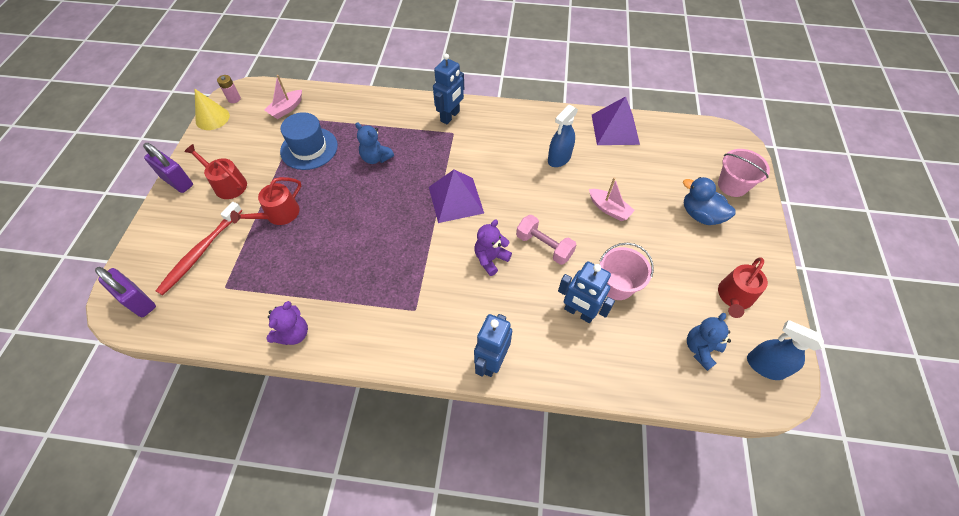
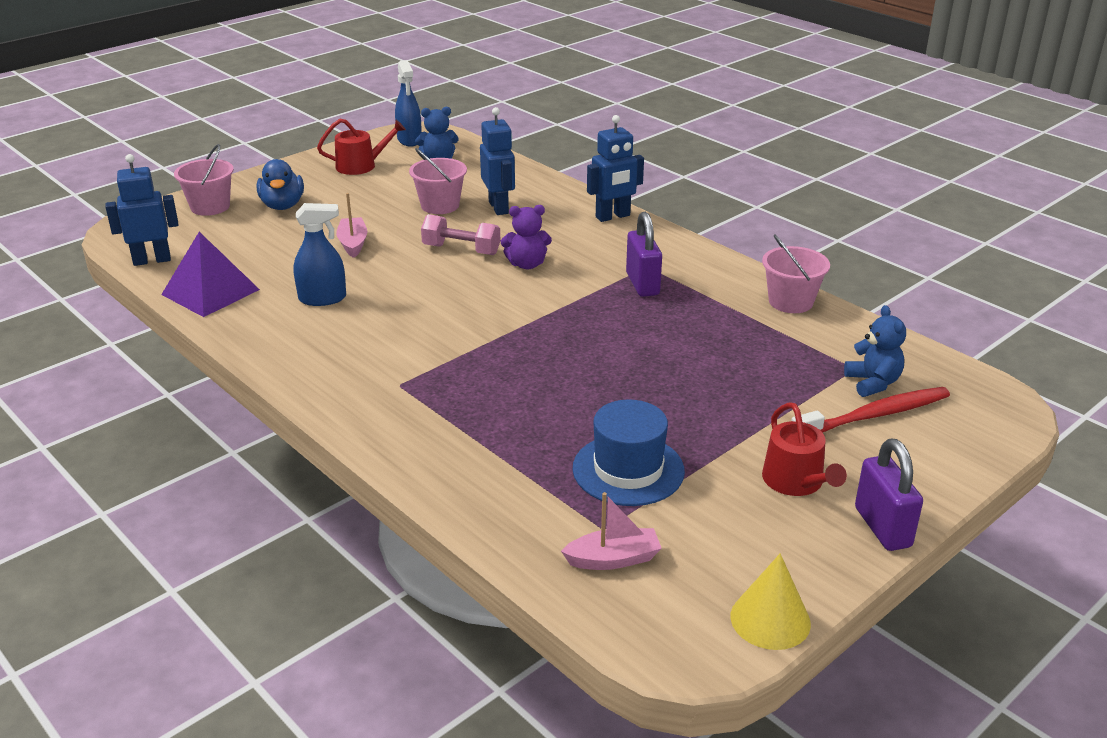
camera: 140 degrees left, 25 degrees down
(139, 301) = (977, 402): purple padlock -> purple padlock (642, 284)
(234, 99) = (703, 641): pink battery -> none
(278, 214) = (738, 407): red watering can -> none
(293, 333) = (790, 302): purple teddy bear -> pink bucket
(376, 158) = (541, 407): blue teddy bear -> blue teddy bear (873, 383)
(450, 116) = (372, 406): blue robot -> blue robot (152, 260)
(455, 199) = (496, 320): purple pyramid -> none
(544, 246) = (461, 250): pink dumbbell -> pink dumbbell turned 60 degrees counterclockwise

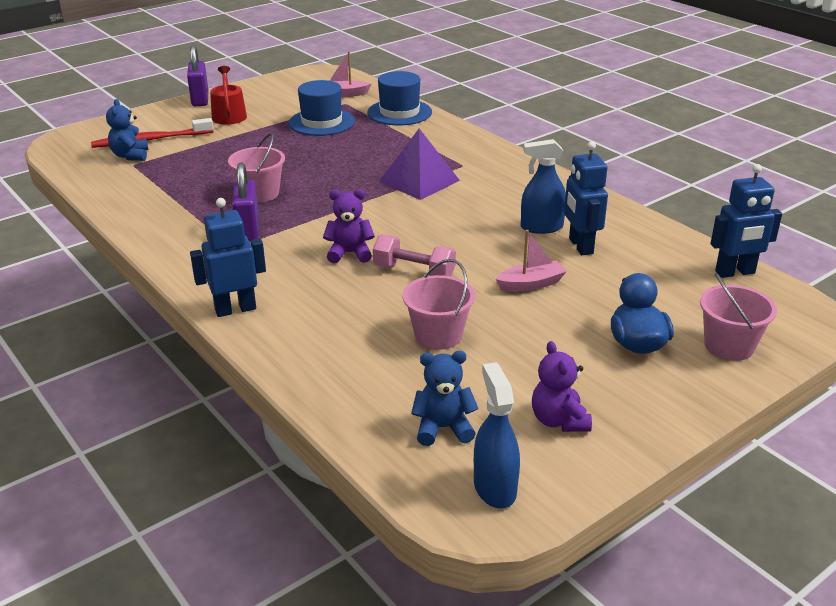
camera: 175 degrees left, 0 degrees up
(210, 292) = (649, 237): purple pyramid -> purple pyramid (419, 181)
(353, 243) = (531, 284): pink boat -> pink boat turned 105 degrees counterclockwise
(361, 166) = (559, 420): red watering can -> purple teddy bear
(499, 207) = (366, 329): blue robot -> blue robot (580, 246)
(499, 503) = (399, 112): none -> blue hat
(770, 619) = (281, 78): yellow cone -> none
(790, 302) = (130, 210): pink bucket -> pink bucket (260, 193)

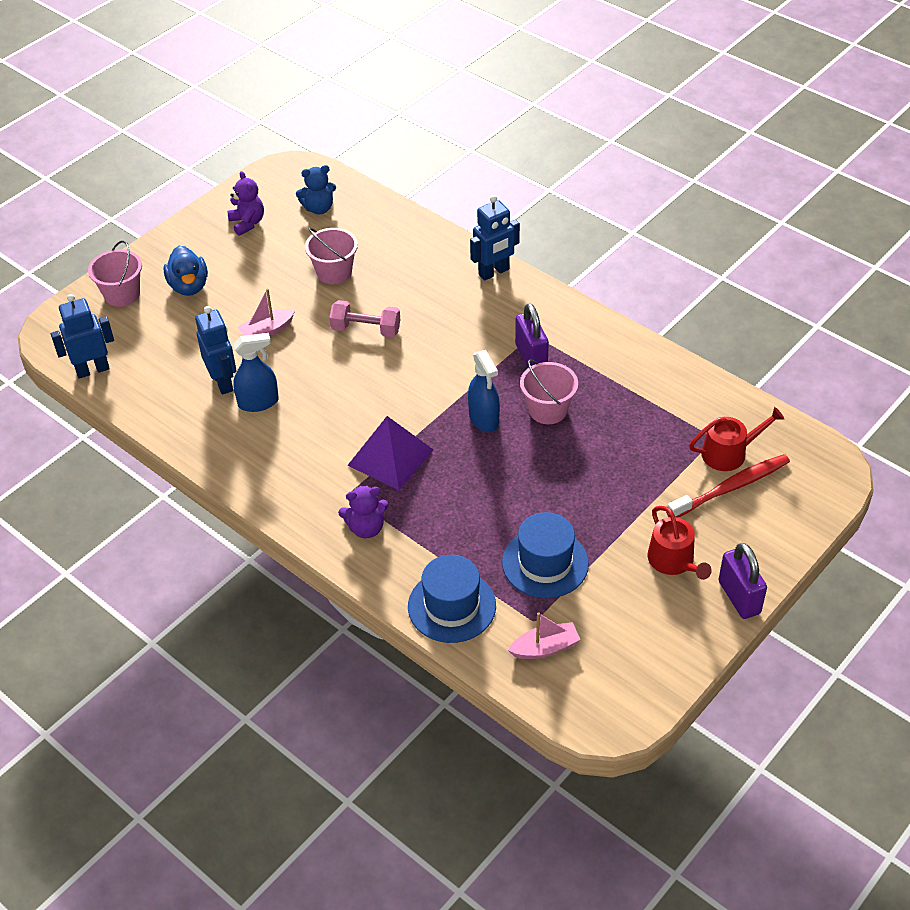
camera: 170 degrees right, 15 degrees up
(130, 156) = (729, 453): blue teddy bear -> red watering can
(350, 253) = (427, 342): purple teddy bear -> purple teddy bear (366, 528)
(494, 488) = (284, 181): blue spray bottle -> blue spray bottle (484, 419)

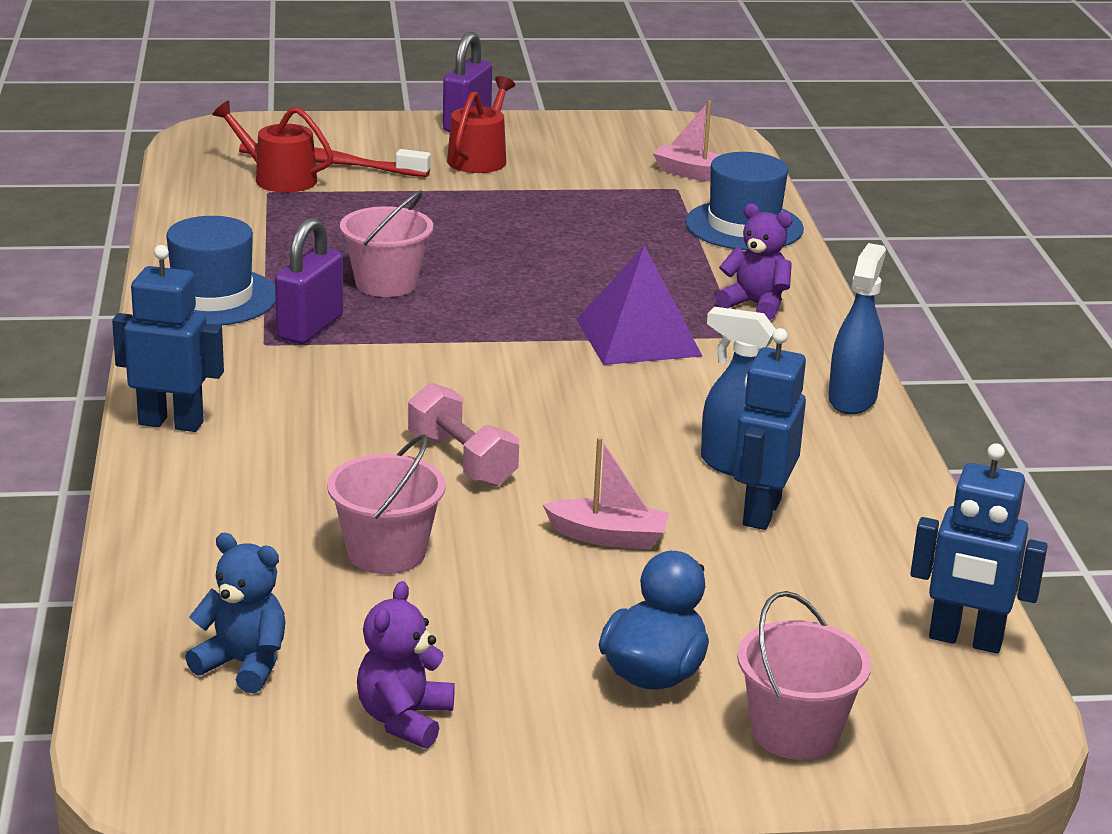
camera: 140 degrees left, 20 degrees down
(484, 419) = (472, 312): blue spray bottle -> blue spray bottle (852, 399)
(545, 563) = (603, 207): blue hat -> blue hat (212, 297)

